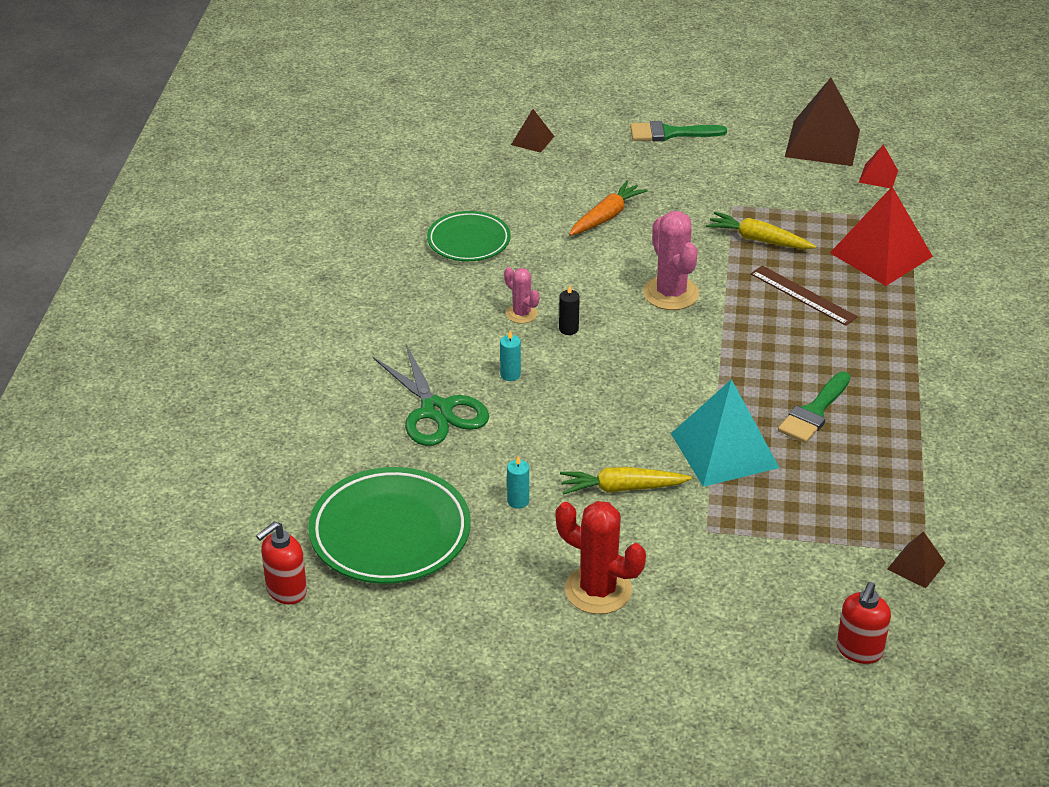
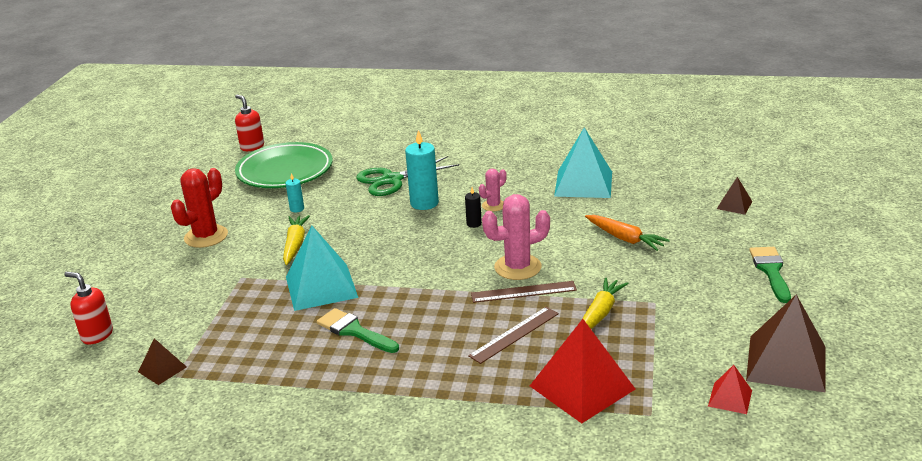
camera: 95 degrees right, 10 degrees down
(469, 241) = (583, 183): green plate -> turquoise pyramid
(510, 374) = (424, 203): turquoise candle -> turquoise candle, size x1.97
(721, 289) = (523, 292): none -> brown ruler

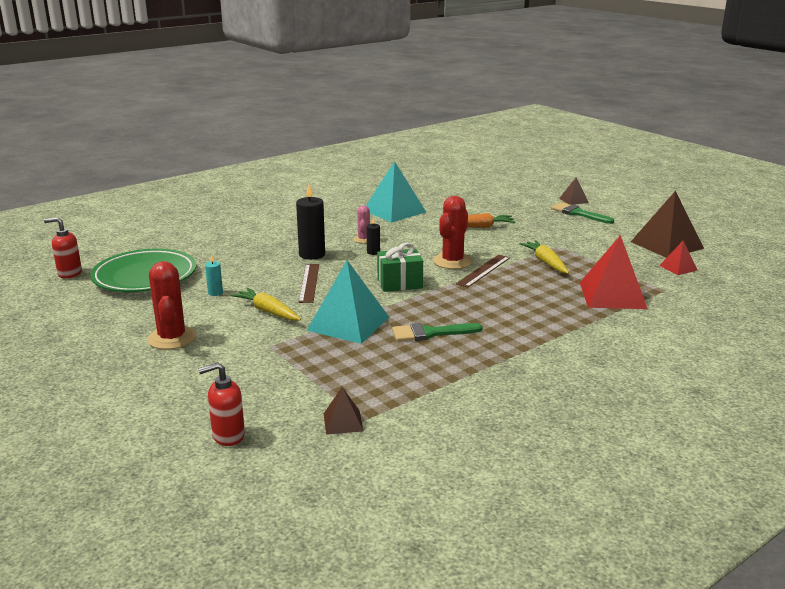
camera: 50 degrees left, 5 degrees down
(391, 180) = (254, 251): green scissors -> none
(424, 203) = (312, 254): turquoise candle -> black candle
(429, 268) = (399, 283): none -> green gift
(514, 334) = (526, 290): brown ruler -> brown ruler (309, 283)
(517, 267) = (452, 261): pink cactus -> red cactus
(734, 205) = (498, 193): brown pyramid -> brown pyramid (573, 200)

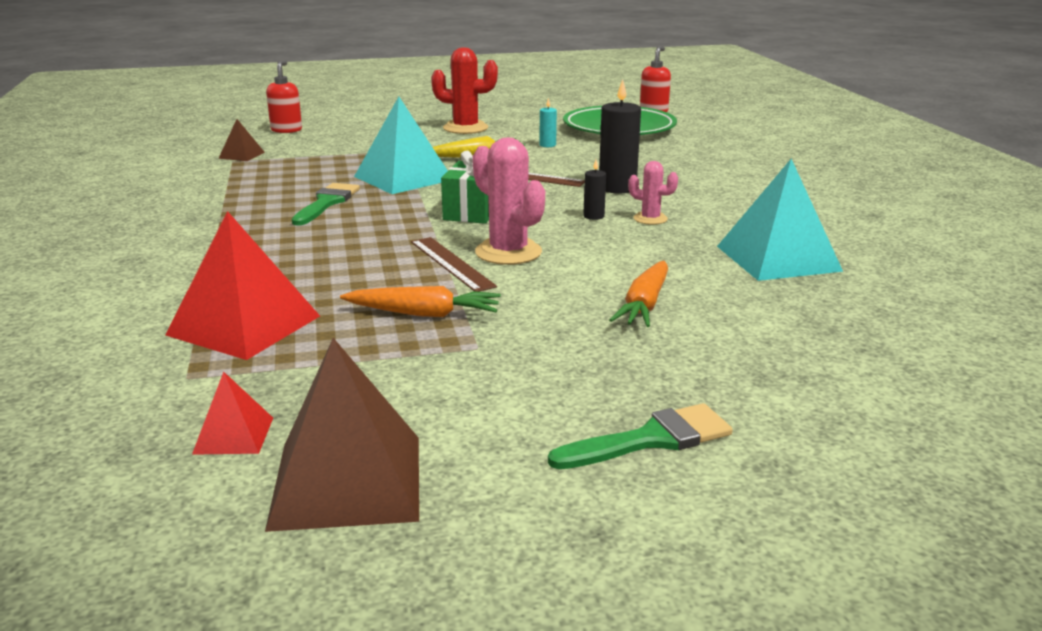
camera: 115 degrees right, 0 degrees up
(452, 261) = (508, 252): red cactus -> pink cactus
(546, 262) = (423, 314): yellow carrot -> orange carrot
(573, 200) = (764, 473): brown pyramid -> none

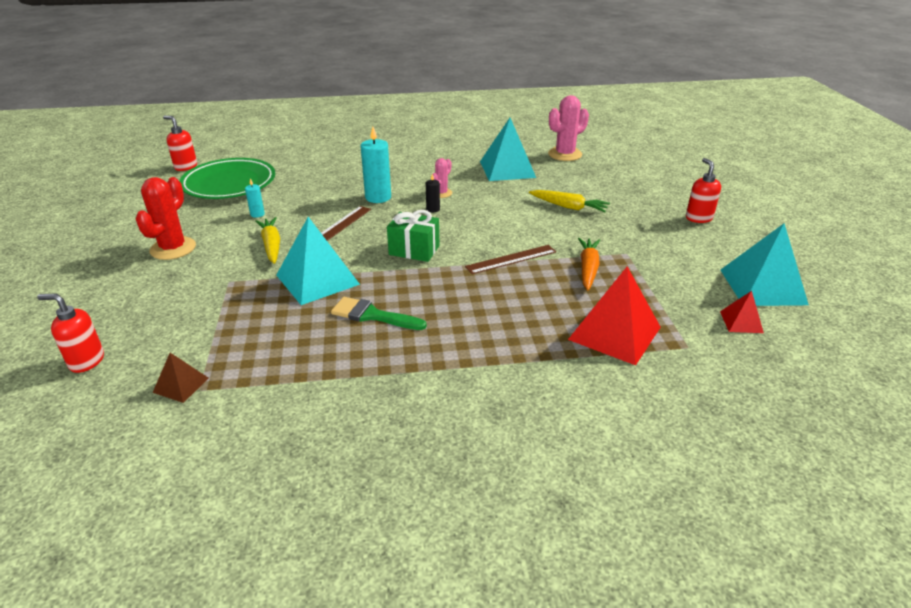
camera: 85 degrees left, 10 degrees up
(347, 481) = (762, 287): brown pyramid -> turquoise pyramid
(508, 252) = (493, 240): pink cactus -> pink cactus (565, 154)
(617, 188) = (378, 197): black candle -> turquoise candle
(644, 305) = (568, 207): orange carrot -> yellow carrot
(651, 439) = (698, 218): green brush -> red soap dispenser

